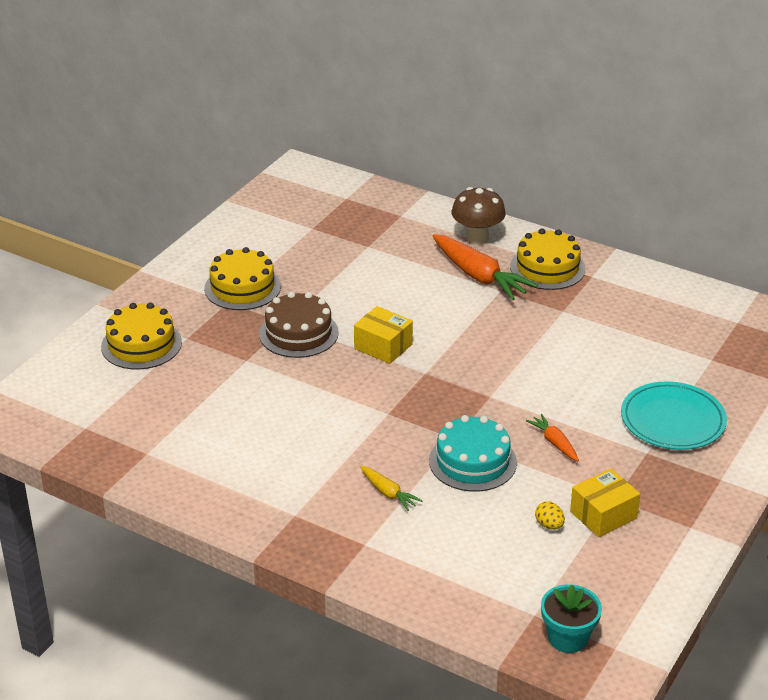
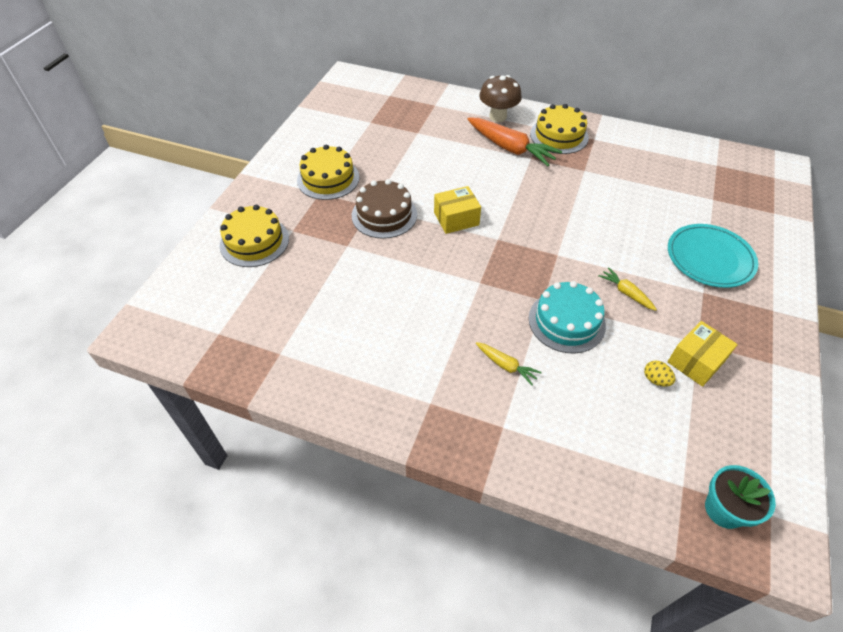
camera: 10 degrees left, 15 degrees up
(383, 346) = (456, 219): yellow box -> yellow box turned 45 degrees counterclockwise
(554, 443) = (626, 293): orange carrot -> yellow carrot

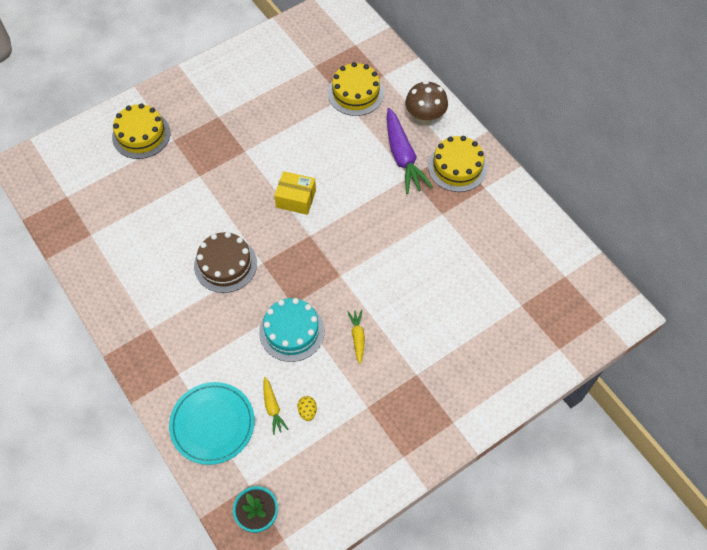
camera: 35 degrees right, 10 degrees up
(328, 179) = (235, 106): yellow cake -> yellow cake (355, 93)
(384, 215) = (247, 164): brown cake -> brown cake (225, 264)
(506, 365) = (220, 335): yellow carrot -> yellow carrot (273, 407)
(510, 148) = (402, 157): orange carrot -> purple carrot
(696, 361) = (350, 418): yellow box -> none
(709, 258) = (454, 352): turquoise plate -> turquoise plate (212, 424)

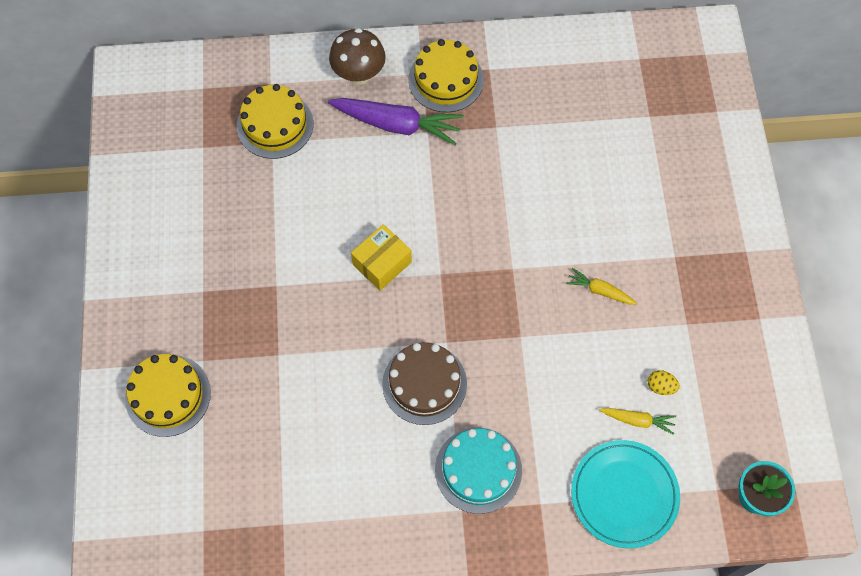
camera: 60 degrees left, 5 degrees up
(292, 331) = (554, 354): turquoise cake -> turquoise cake (478, 470)

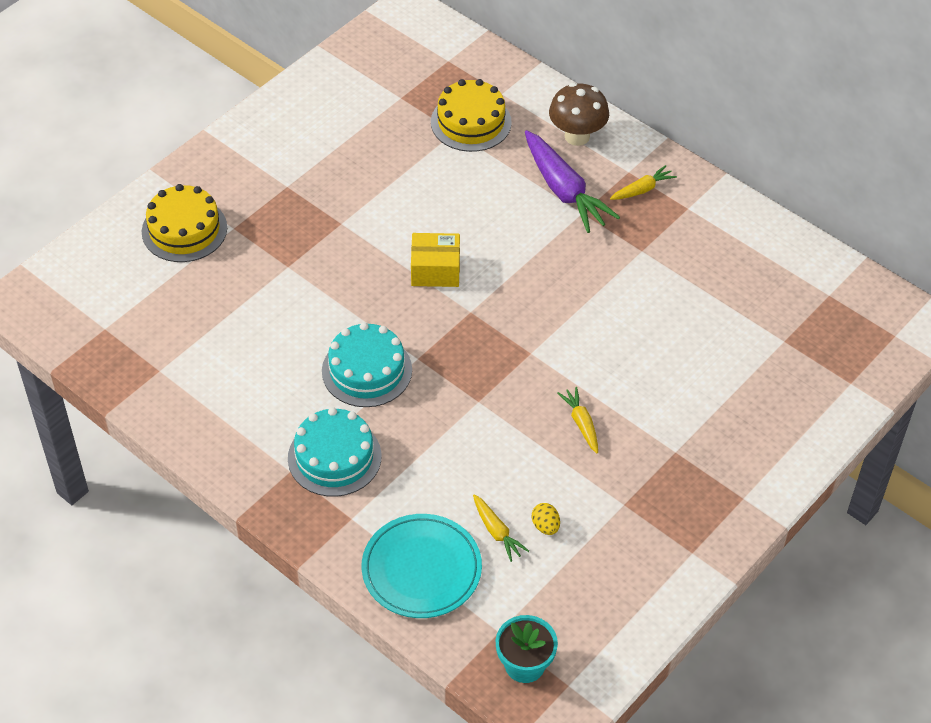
camera: 45 degrees right, 15 degrees down
(424, 384) = (367, 370): brown cake -> turquoise cake
(446, 80) = (642, 189): yellow cake -> yellow carrot

